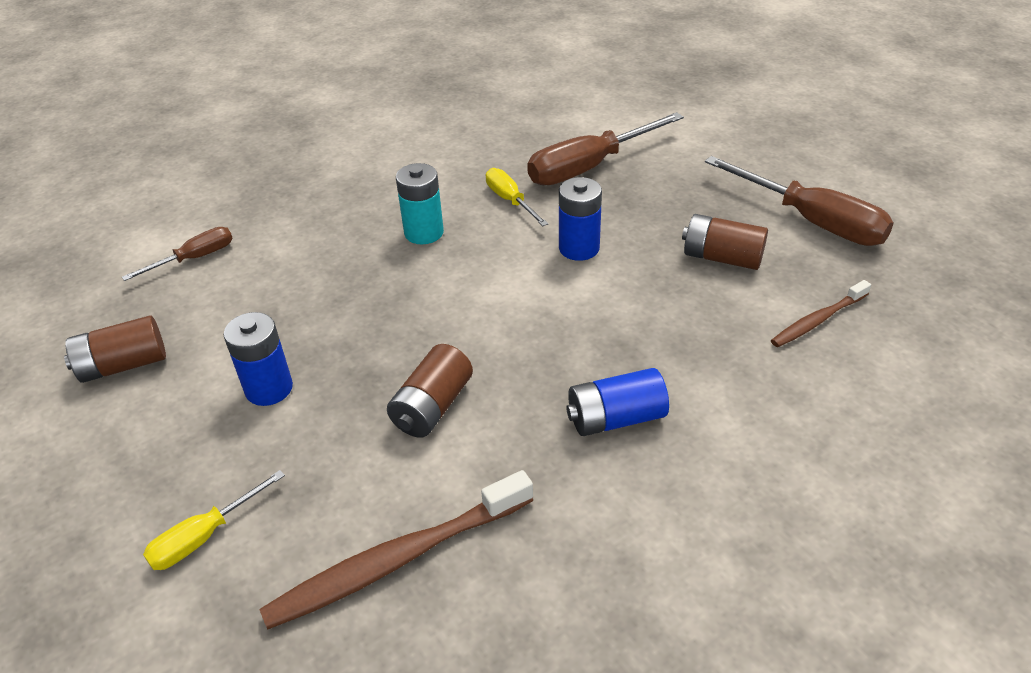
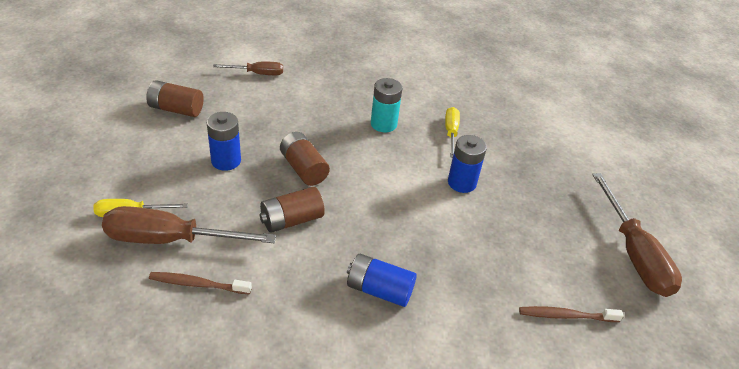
camera: 30 degrees right, 0 degrees up
(397, 560) = (198, 284): brown toothbrush -> brown toothbrush, size x0.57
(589, 167) = (520, 139): brown screwdriver -> brown screwdriver (171, 240)
(722, 257) = (545, 240): brown battery -> brown battery (303, 168)

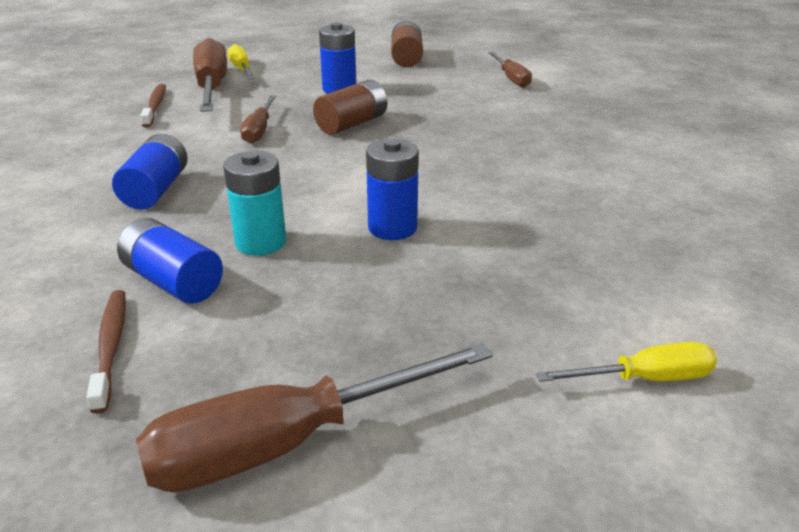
camera: 80 degrees right, 10 degrees down
(291, 220) = (259, 130): brown battery -> brown screwdriver
(383, 124) = (484, 157): turquoise battery -> turquoise battery (260, 242)
(451, 133) = (513, 208): yellow screwdriver -> yellow screwdriver (644, 379)
(505, 285) = (173, 281): none -> blue battery

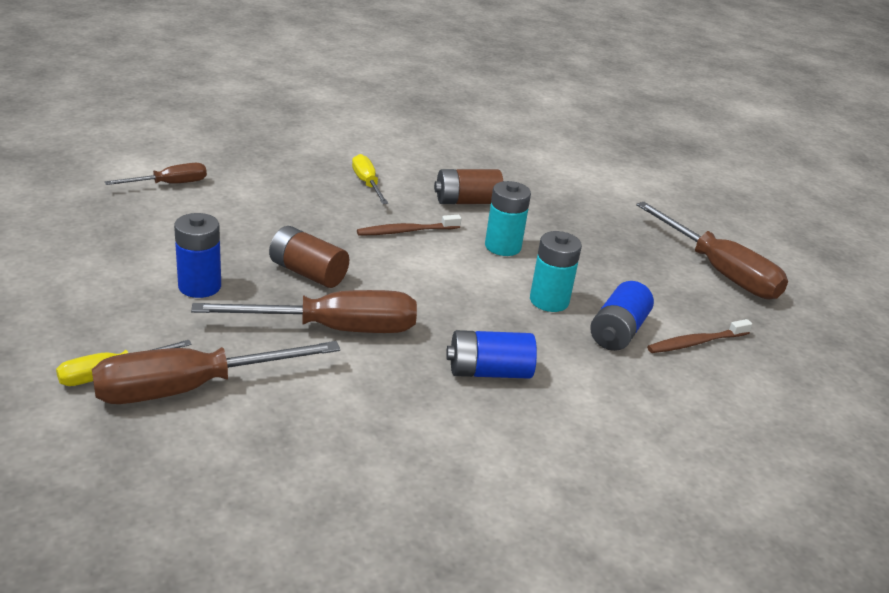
camera: 105 degrees left, 0 degrees up
(155, 106) = (264, 426): brown toothbrush -> brown toothbrush (406, 231)
(259, 130) = (333, 329): brown screwdriver -> brown screwdriver, size x1.83
(392, 228) = (503, 246): blue battery -> turquoise battery
(406, 58) = (84, 244): brown battery -> brown battery (467, 201)
(644, 379) = (610, 180): yellow screwdriver -> yellow screwdriver (367, 184)

